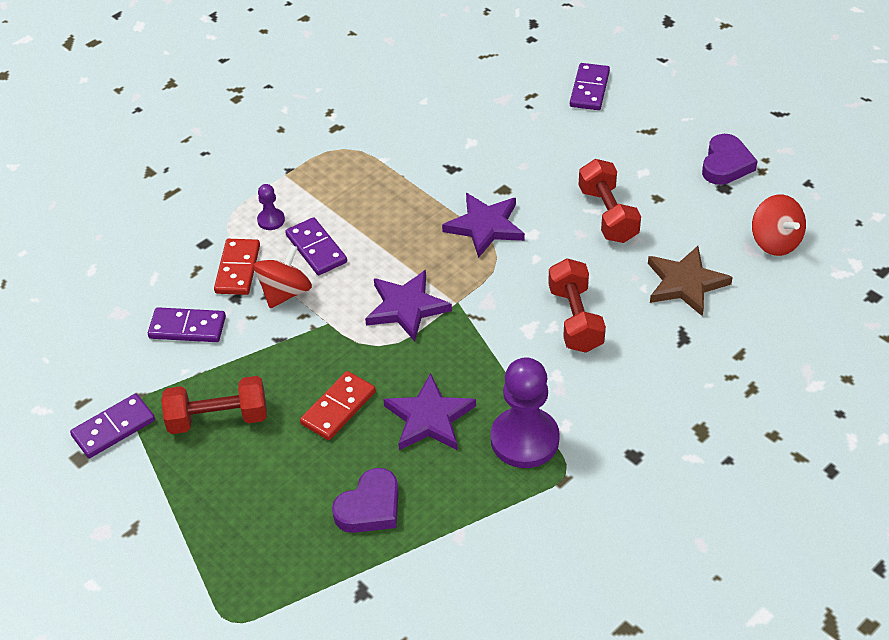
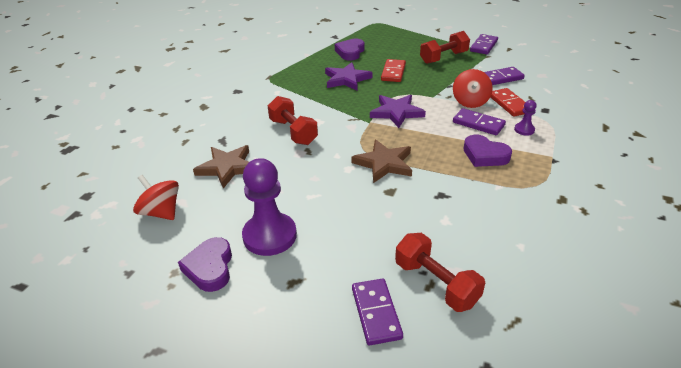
camera: 155 degrees right, 10 degrees down
(358, 200) = (484, 155): none -> purple heart
(485, 227) = (384, 163): purple star -> brown star
(524, 439) = (295, 83): purple pawn -> purple pawn (270, 236)
(607, 215) = (300, 195): red dumbbell -> red dumbbell (436, 283)

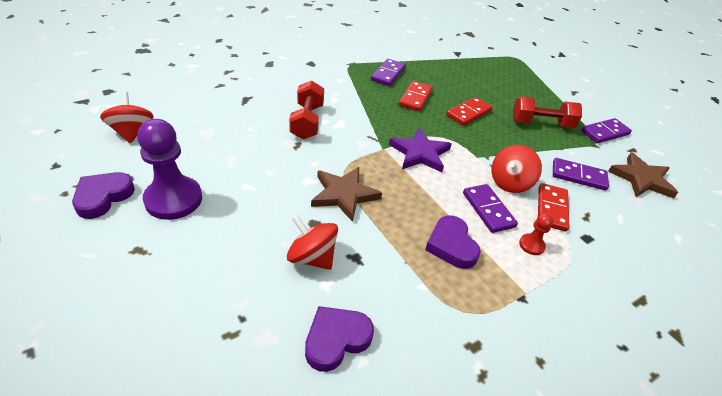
camera: 30 degrees right, 5 degrees up
(227, 167) = (219, 123): brown star -> brown star (641, 179)
(346, 79) = (415, 98): purple star -> red domino
(350, 52) = (452, 74): purple heart -> purple heart (336, 340)
(376, 313) = (157, 324): purple domino -> purple domino (388, 74)
(416, 211) = (312, 257): none -> red spinning top
(436, 283) = (237, 337): red dumbbell -> none
(524, 130) = (531, 245): purple pawn -> red pawn

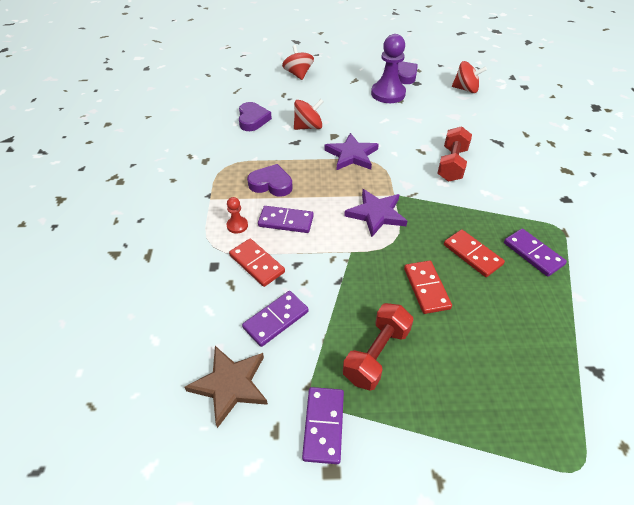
camera: 125 degrees right, 5 degrees up
(307, 122) = (452, 164): red dumbbell -> red dumbbell turned 75 degrees clockwise
(344, 194) = (352, 155): brown star -> purple star
(510, 182) = (304, 255): red spinning top -> red spinning top (298, 74)

